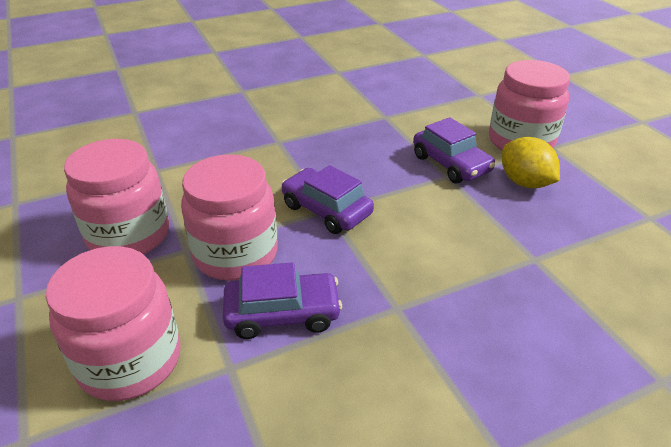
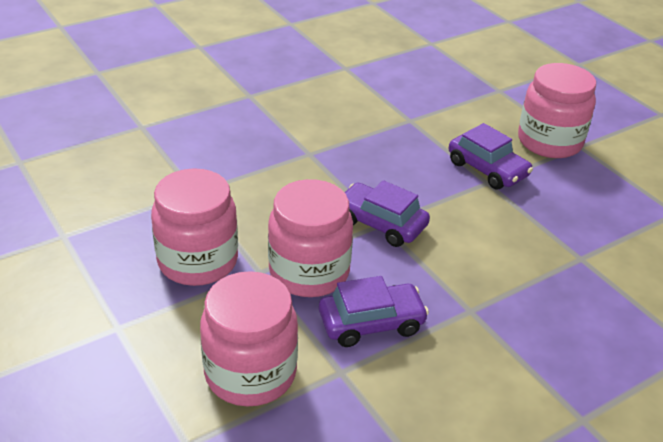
camera: 10 degrees left, 0 degrees up
(524, 182) = (560, 185): yellow lemon -> none

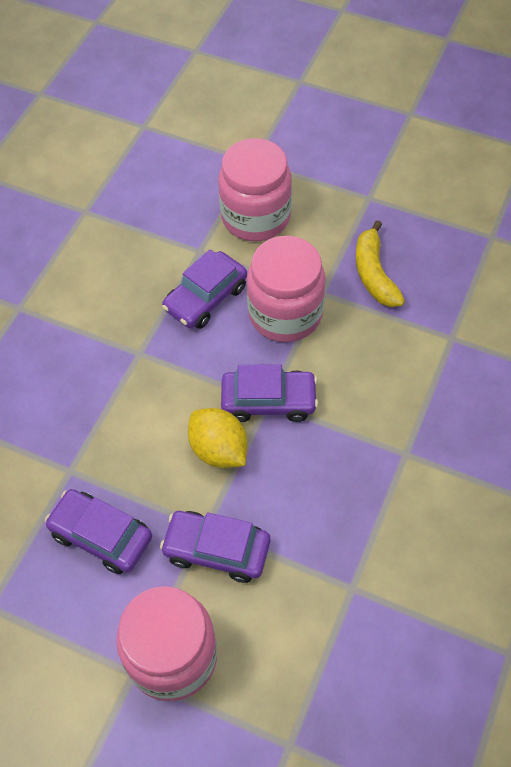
camera: 150 degrees right, 20 degrees up
(198, 261) = (374, 274): pink jar -> yellow banana
(446, 215) = (219, 450): none -> yellow lemon
(571, 211) = (101, 536): none -> purple car

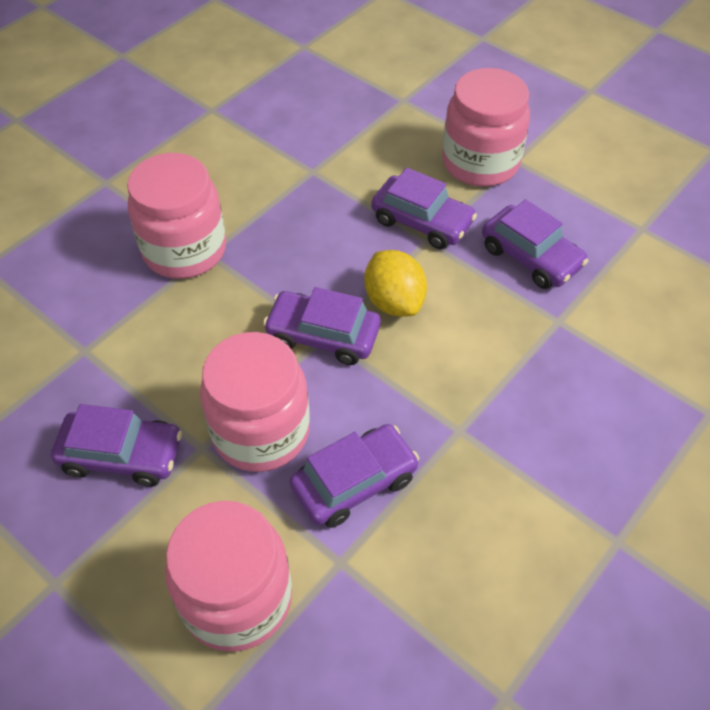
camera: 165 degrees left, 5 degrees down
(374, 274) = (122, 455): yellow banana -> purple car
(428, 451) = (185, 250): none -> pink jar

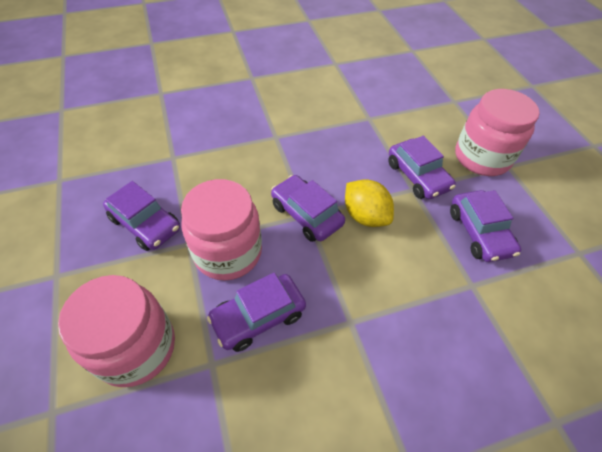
camera: 30 degrees right, 0 degrees up
(185, 250) = (265, 129): pink jar -> none
(354, 482) = (258, 316): purple car -> purple car turned 150 degrees clockwise
(394, 301) = (365, 216): yellow lemon -> yellow lemon turned 45 degrees counterclockwise

